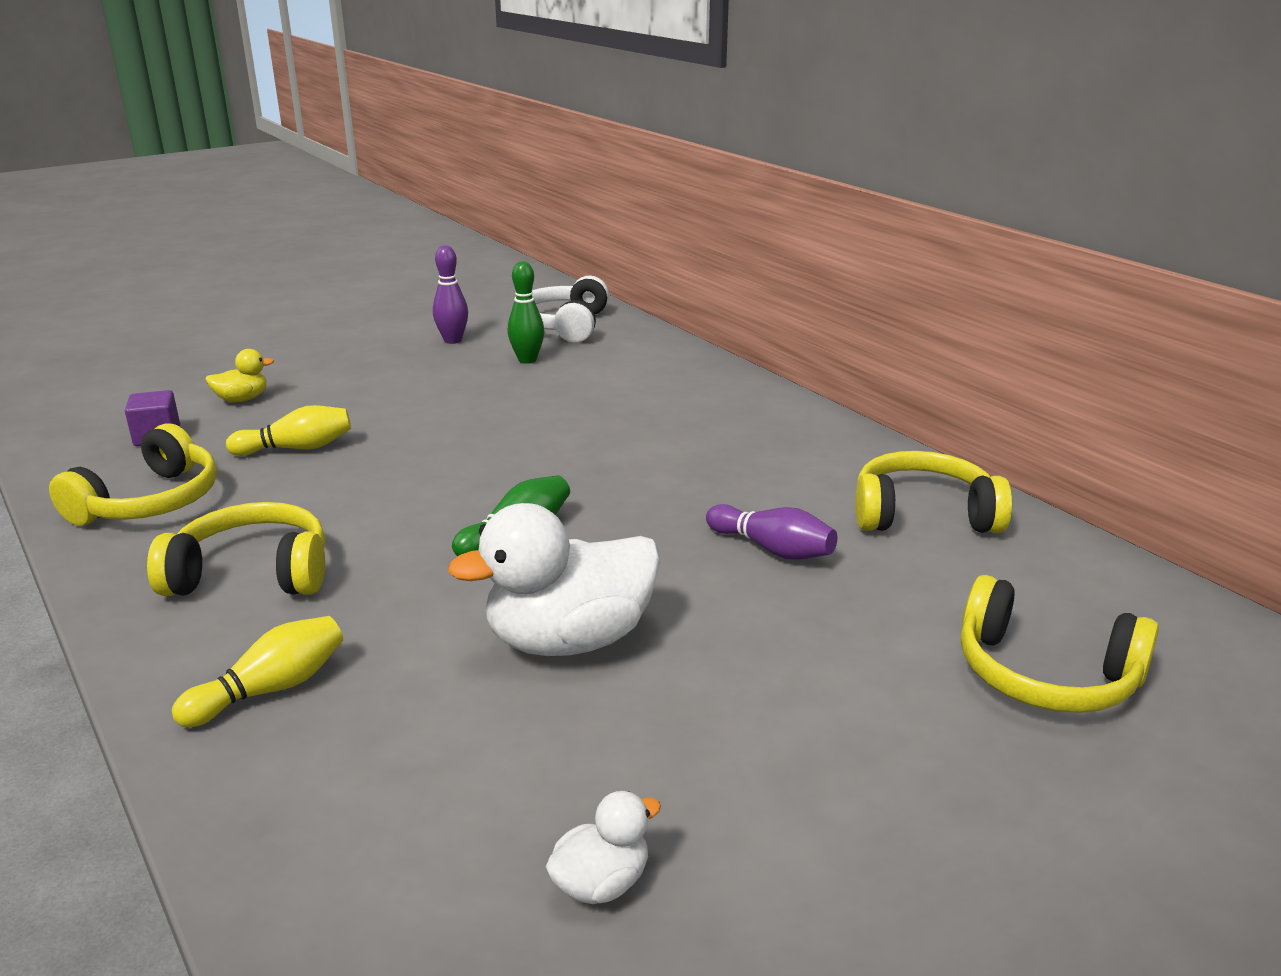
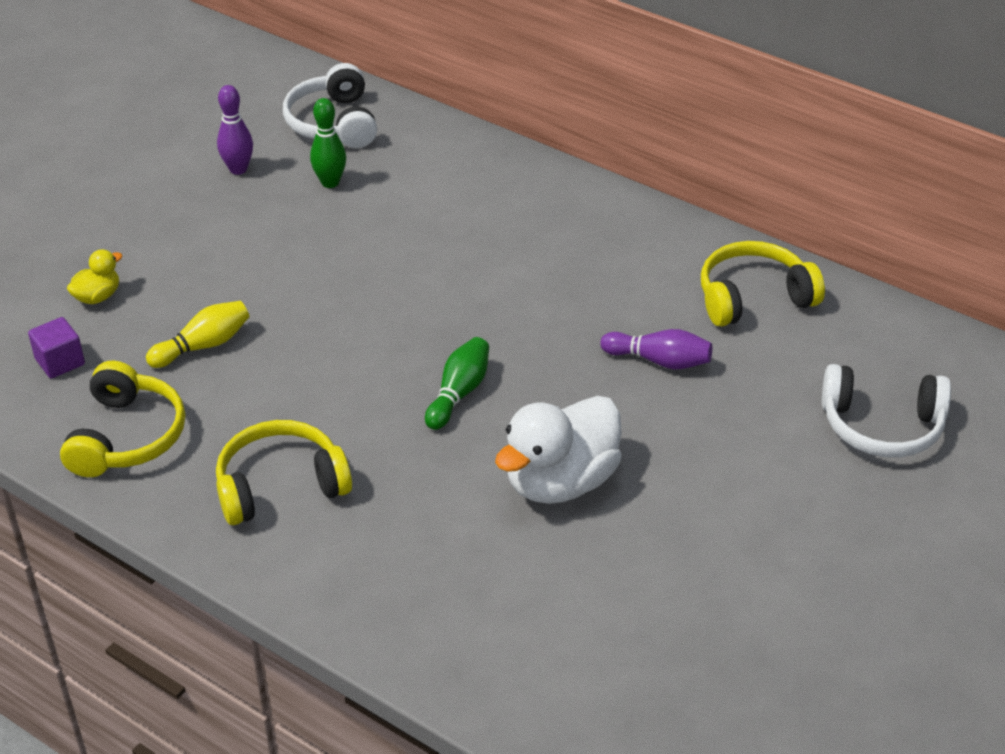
camera: 20 degrees left, 15 degrees up
(271, 689) = (380, 578): yellow bowling pin -> none
(601, 883) = (683, 645): white duck -> none
(1044, 675) = (881, 426): yellow headphones -> white headphones

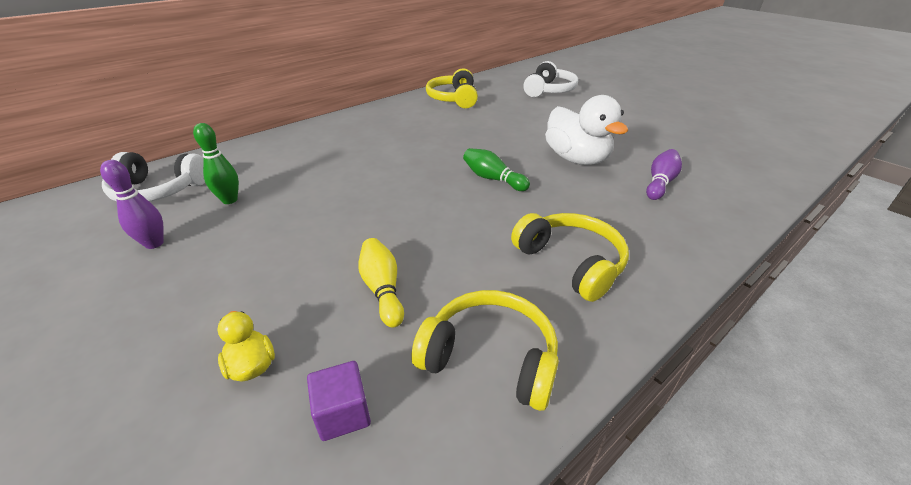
camera: 75 degrees left, 5 degrees down
(280, 485) = (571, 262): yellow headphones -> yellow headphones turned 150 degrees clockwise
(659, 361) = (489, 123): purple bowling pin -> purple bowling pin (660, 183)

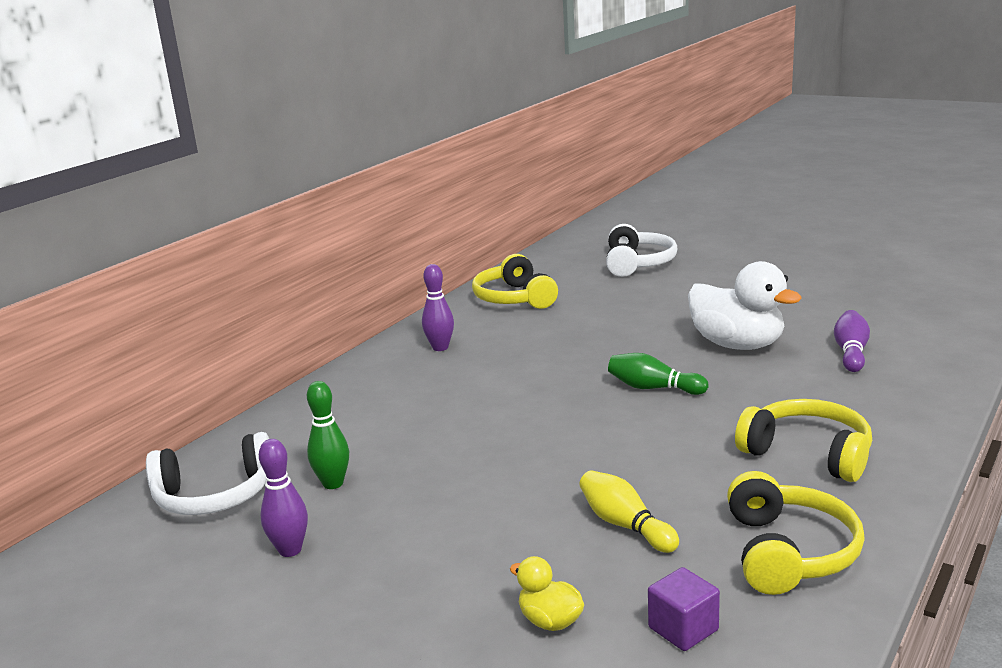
camera: 15 degrees left, 15 degrees down
(381, 121) = (440, 347): none -> purple bowling pin
(490, 357) = (788, 552): yellow headphones -> yellow headphones turned 90 degrees clockwise

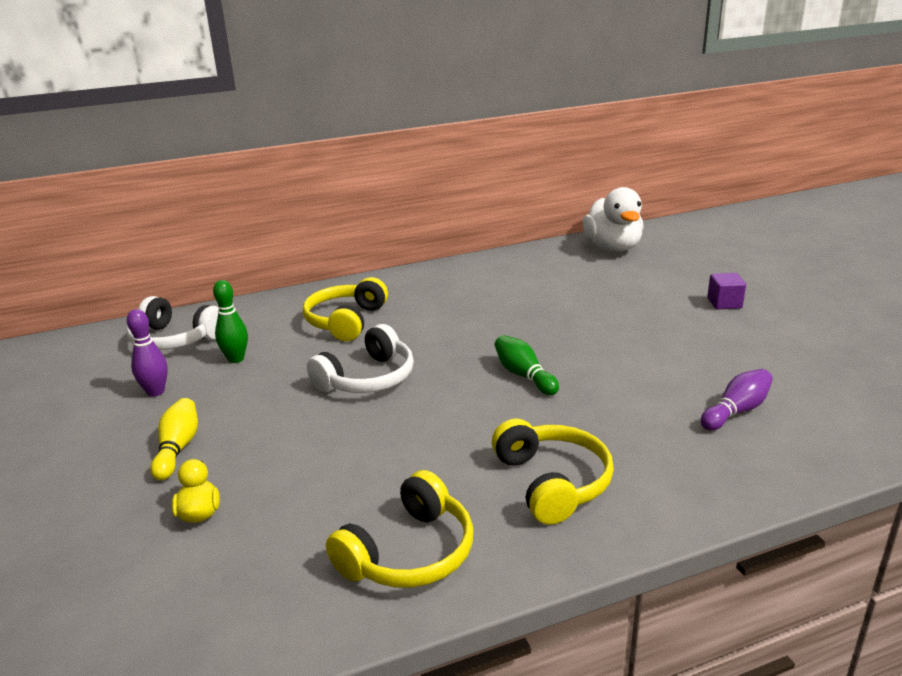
camera: 35 degrees right, 5 degrees up
(440, 347) = (433, 287): purple bowling pin -> none
(514, 298) = (538, 265): yellow headphones -> yellow headphones (346, 321)
(625, 525) = (341, 472): yellow bowling pin -> yellow bowling pin (178, 448)
(638, 263) = (677, 265): white headphones -> white headphones (367, 378)
(683, 629) = (257, 566): purple cube -> purple cube (724, 303)
(737, 345) = (646, 365): white duck -> white duck (613, 248)

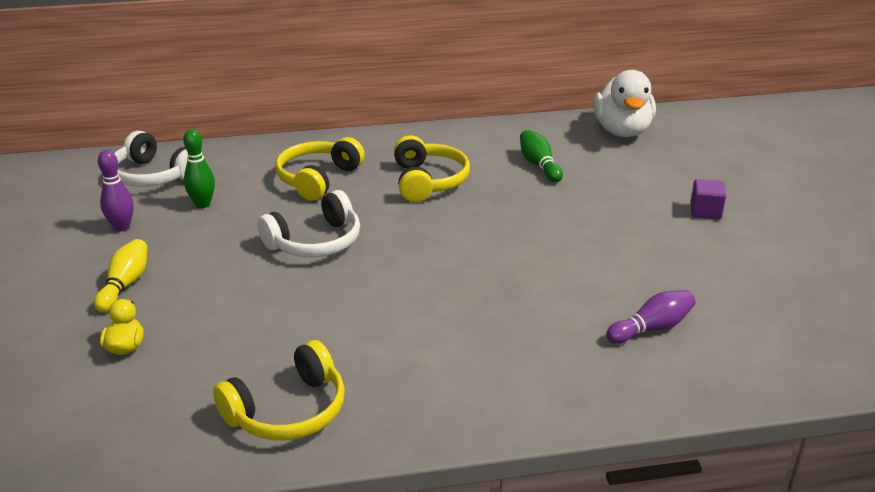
camera: 10 degrees right, 5 degrees up
(524, 375) = (463, 260): green bowling pin -> green bowling pin (539, 165)
(552, 482) = (441, 369): yellow headphones -> yellow headphones (428, 181)

